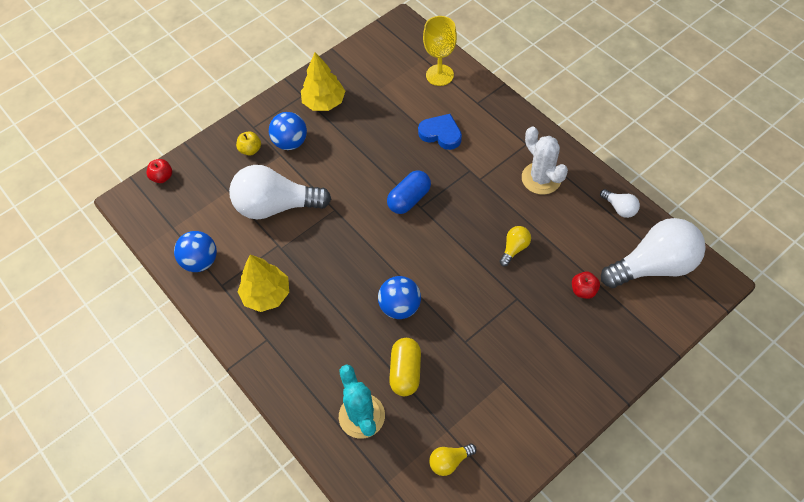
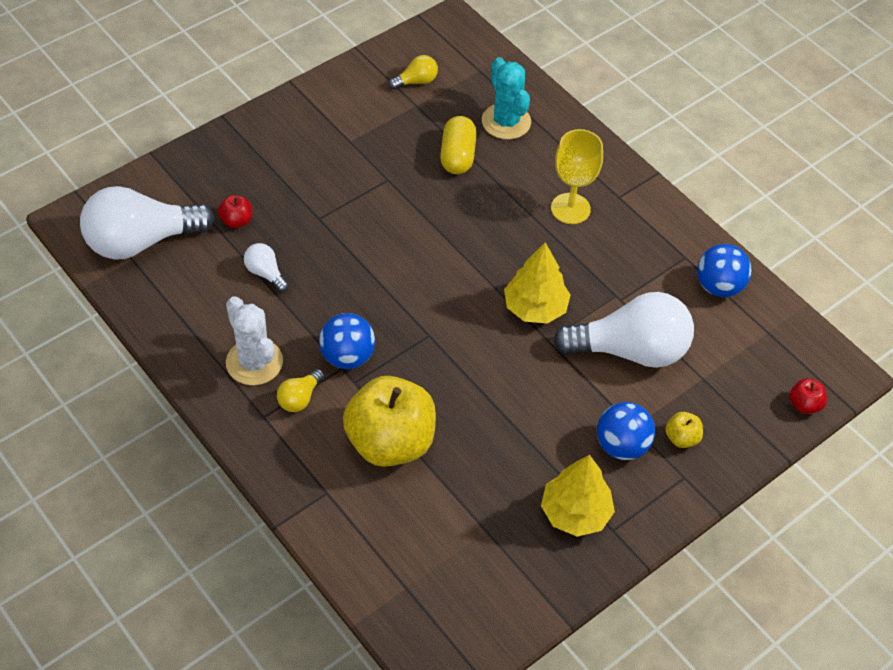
camera: 175 degrees right, 5 degrees down
(266, 295) = (626, 242): yellow tree -> yellow tree (535, 308)
(400, 307) = (461, 219): blue ball -> blue ball (347, 356)
(409, 199) = (444, 346): blue capsule -> none
(439, 75) = (382, 550): yellow goblet -> yellow goblet (570, 208)
(441, 134) = (390, 442): blue heart -> yellow apple
(514, 249) = (311, 273): yellow light bulb -> yellow light bulb (300, 398)
(619, 208) = (158, 313): white light bulb -> white light bulb (266, 273)

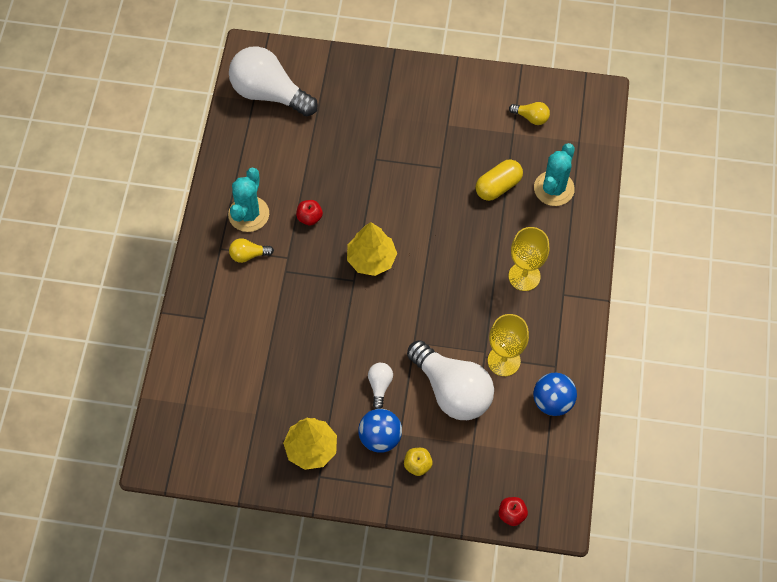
camera: 50 degrees right, 10 degrees up
(236, 221) = (330, 123): red apple -> red apple (309, 218)
(254, 362) = (248, 214): white cactus -> turquoise cactus
(266, 273) = (310, 168): white light bulb -> white light bulb (380, 386)
(347, 356) = (298, 254): blue ball -> none
(390, 442) = (265, 321): yellow apple -> none
(535, 308) = (430, 317): yellow tree -> yellow tree (371, 259)
(640, 289) = (504, 361): none -> yellow goblet

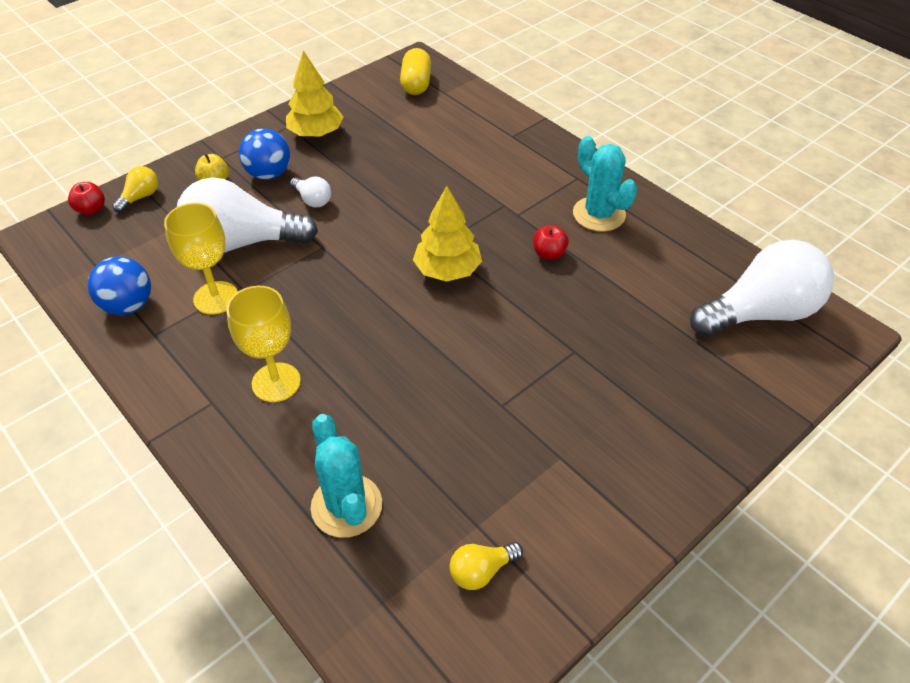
camera: 130 degrees right, 15 degrees down
(248, 255) = (549, 191): yellow light bulb -> yellow light bulb (140, 197)
(498, 186) = (415, 445): yellow capsule -> yellow capsule (416, 84)

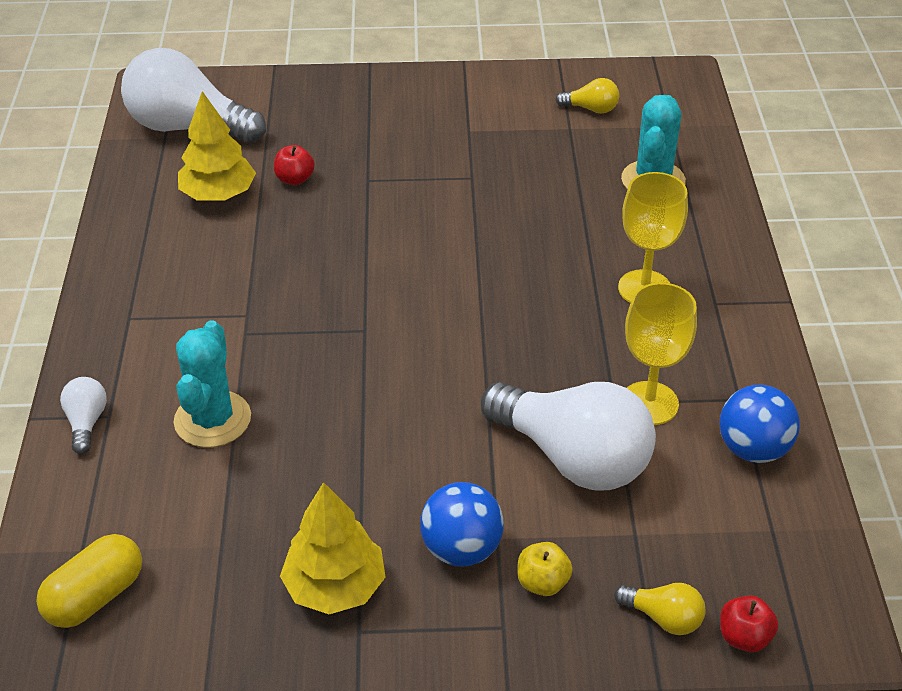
camera: 140 degrees left, 5 degrees down
(140, 197) = (663, 618): yellow light bulb -> yellow light bulb turned 135 degrees counterclockwise
(312, 200) = (442, 470): white light bulb -> white light bulb (86, 422)
(447, 270) = (388, 299): yellow tree -> yellow tree (219, 194)
(549, 253) = (275, 260): red apple -> red apple (295, 179)
(599, 214) = (173, 268): turquoise cactus -> turquoise cactus (212, 419)

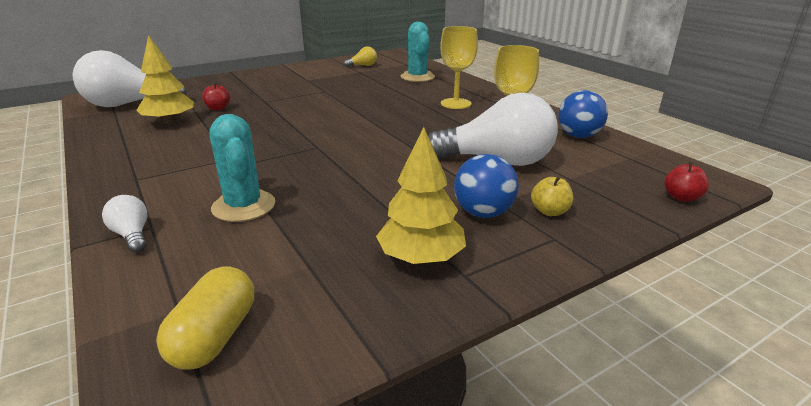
camera: 30 degrees left, 15 degrees down
(663, 618) = (632, 204): yellow light bulb -> none

